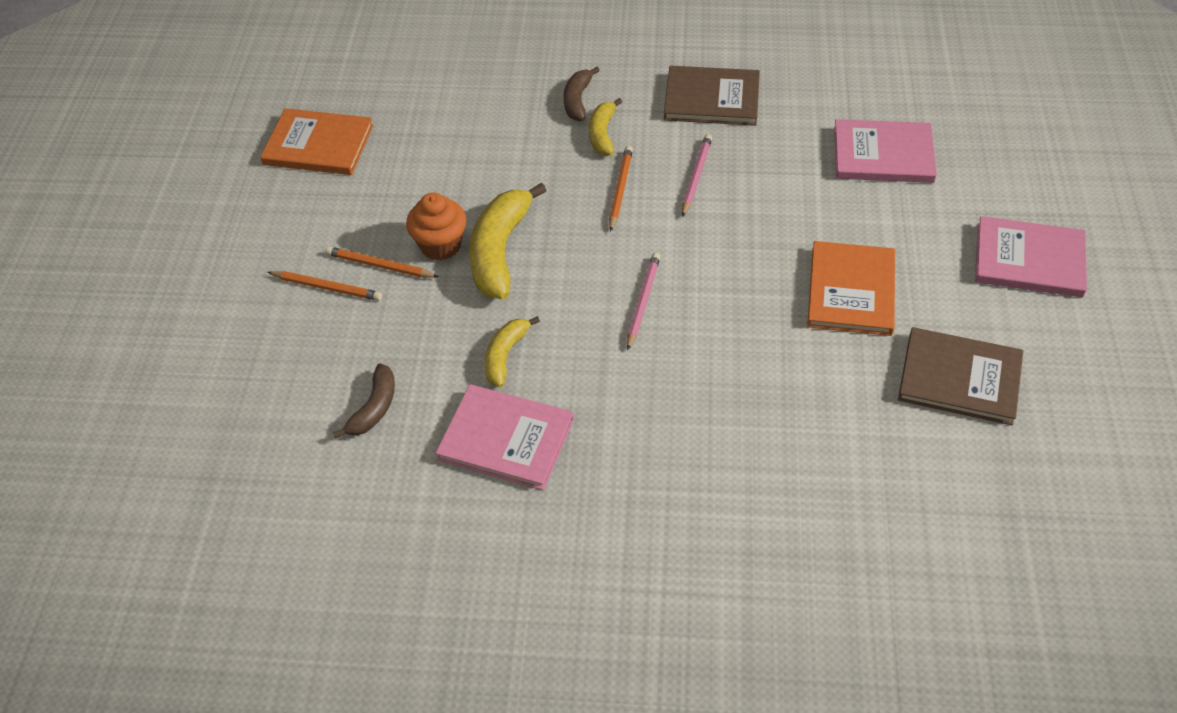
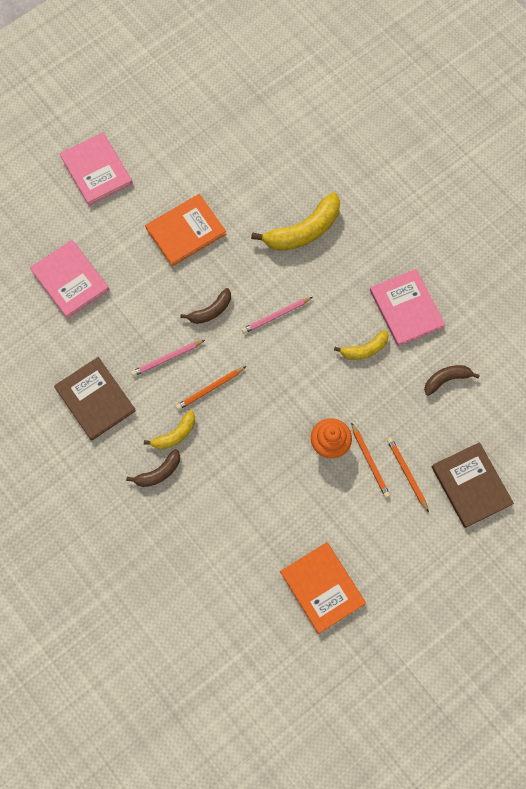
camera: 135 degrees left, 20 degrees up
(500, 251) = (306, 411): yellow banana -> yellow banana (303, 231)
(715, 247) = (211, 311): none -> brown banana
(959, 379) = (201, 155): brown book -> brown book (471, 485)

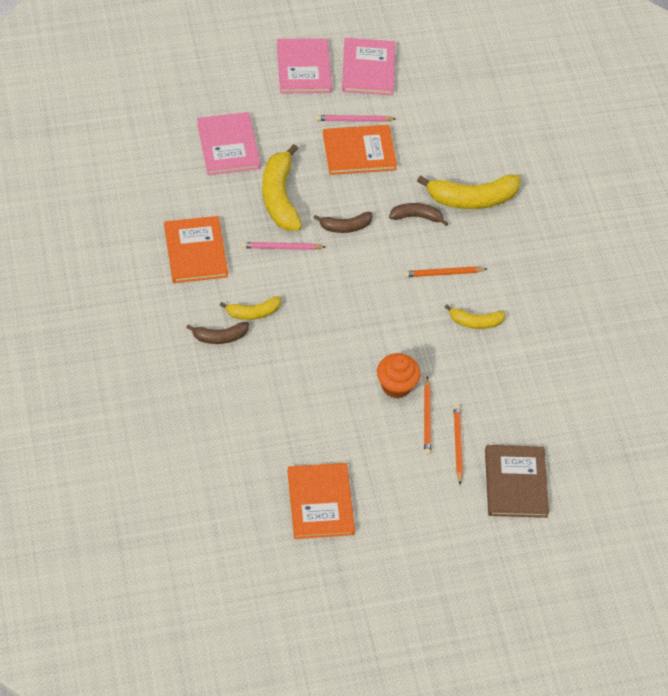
camera: 20 degrees right, 15 degrees down
(95, 399) = (196, 251): brown book -> orange book
(140, 309) = (279, 197): none -> yellow banana
(210, 389) = (308, 290): orange pencil -> orange pencil (443, 273)
(276, 316) = (405, 257): pink pencil -> pink pencil (354, 120)
(406, 308) = (536, 305): pink book -> pink book (368, 69)
(446, 379) = (542, 382): brown banana -> brown banana (416, 217)

